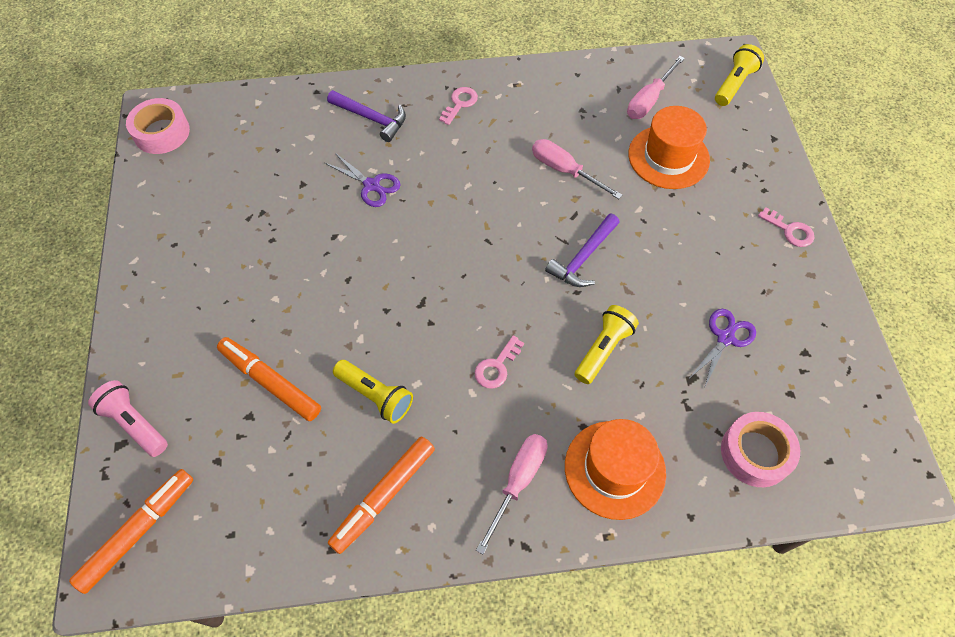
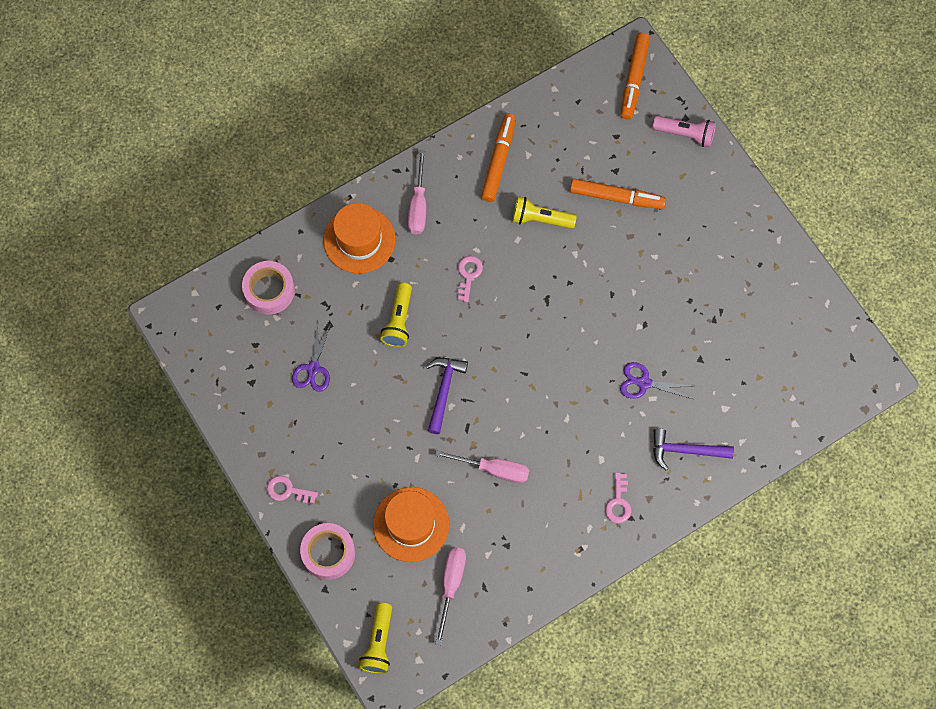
camera: 155 degrees right, 10 degrees up
(161, 132) = (850, 356): pink tape -> pink tape (328, 553)

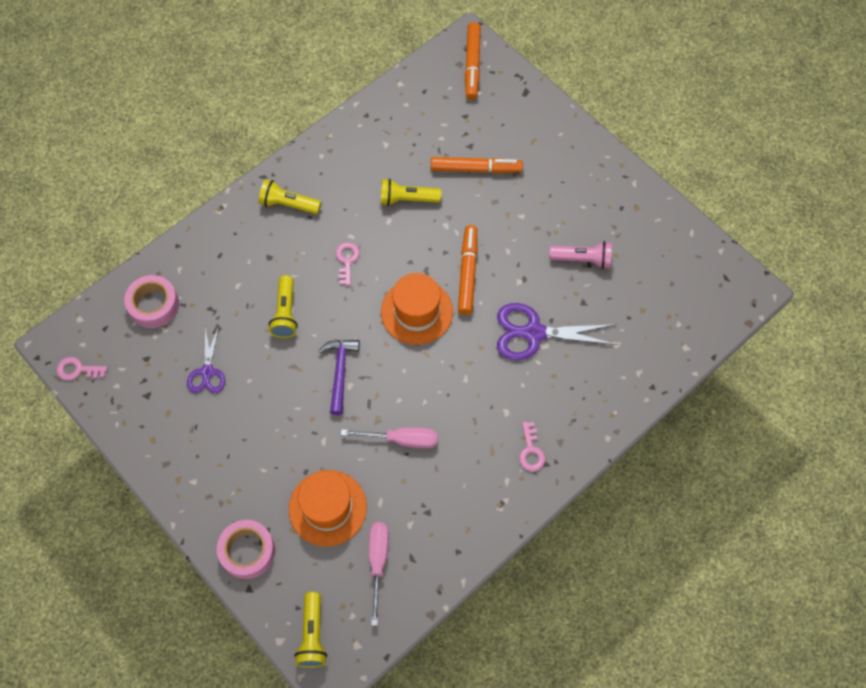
camera: 10 degrees left, 5 degrees down
(287, 490) = (197, 495): pink key -> pink key (78, 370)
(359, 240) = (236, 244): orange hat -> orange hat (417, 311)
(418, 205) = (288, 204): pink screwdriver -> yellow flashlight
(499, 161) = (359, 153): orange marker -> orange marker (468, 273)
(644, 383) = (534, 333): purple scissors -> purple scissors, size x1.66
(685, 134) = (529, 105): pink flashlight -> pink flashlight (582, 259)
(685, 450) = (586, 390): purple hammer -> none

